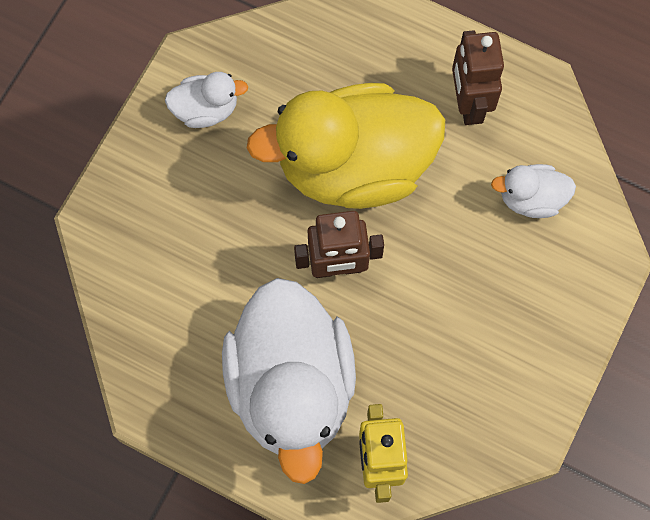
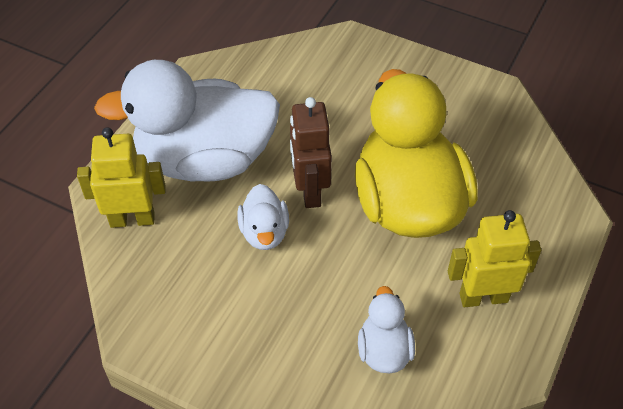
camera: 90 degrees right, 20 degrees down
(206, 109) = (451, 101): white duck -> white duck (264, 232)
(468, 104) = (483, 297): brown robot -> yellow robot

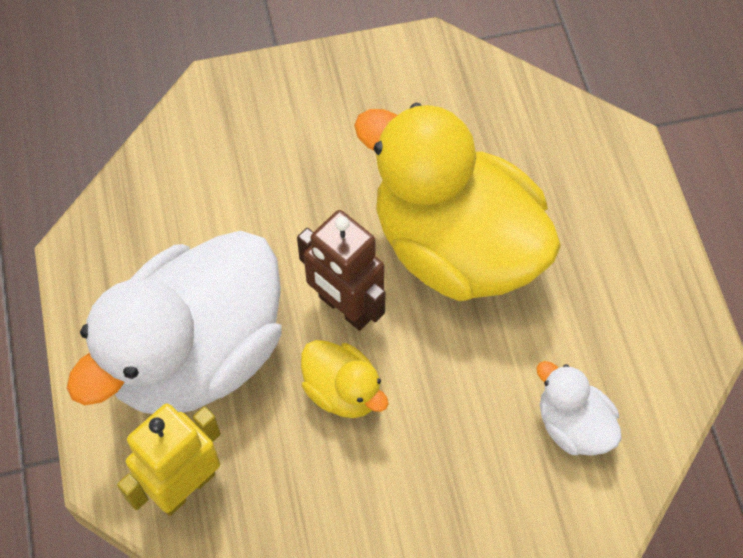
camera: 40 degrees left, 10 degrees up
(264, 232) = (343, 391): white duck -> yellow duck
(483, 297) = (613, 297): yellow robot -> none

